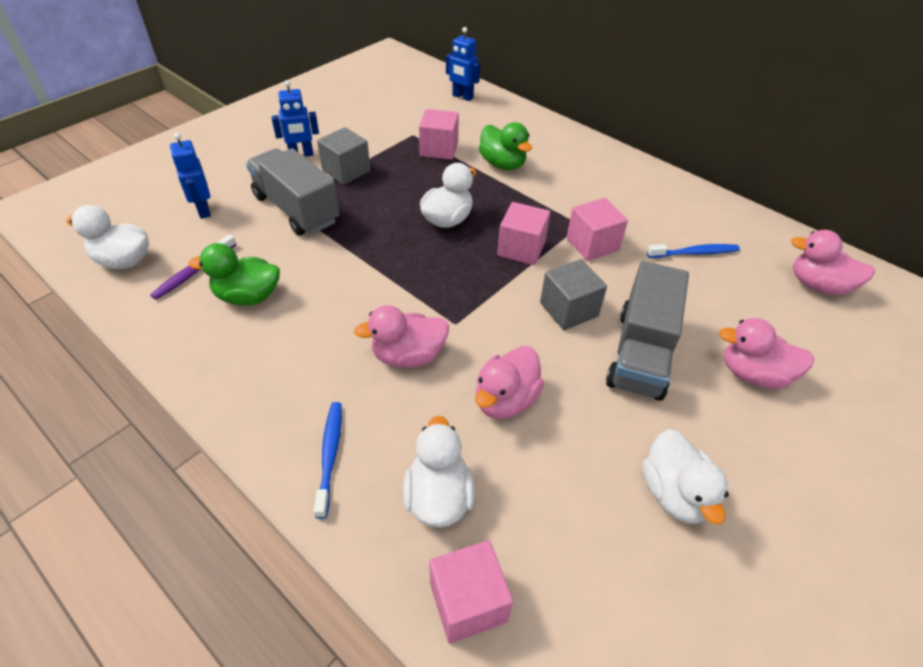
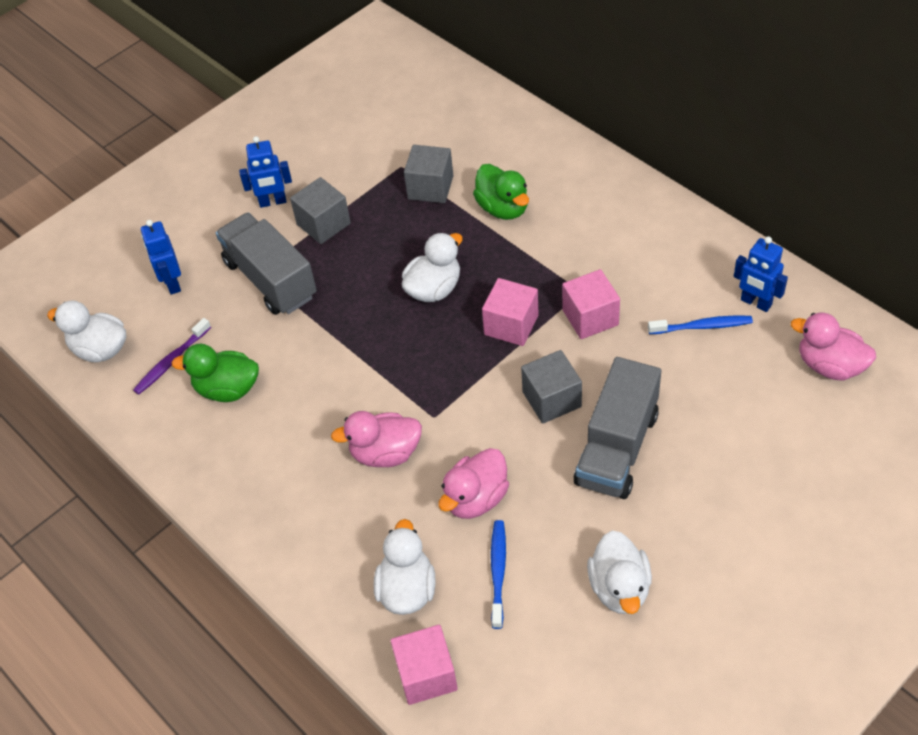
camera: 10 degrees right, 5 degrees up
(330, 455) = (312, 552): blue toothbrush -> blue toothbrush (498, 572)
(439, 149) = (430, 187): pink cube -> grey cube
(462, 97) = (464, 102): blue robot -> blue robot (755, 303)
(753, 374) = (727, 470): pink duck -> none

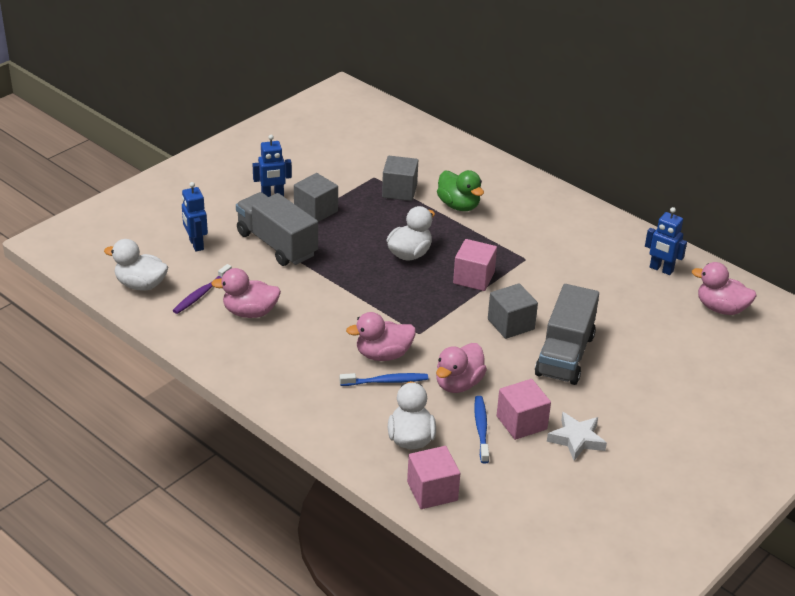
camera: 10 degrees left, 15 degrees down
(227, 389) = (250, 312): green duck -> pink duck
(590, 317) = (535, 275): pink cube -> pink cube (521, 422)
(619, 588) = (576, 439): white duck -> white star
(702, 326) = (622, 282): blue toothbrush -> blue toothbrush (386, 381)

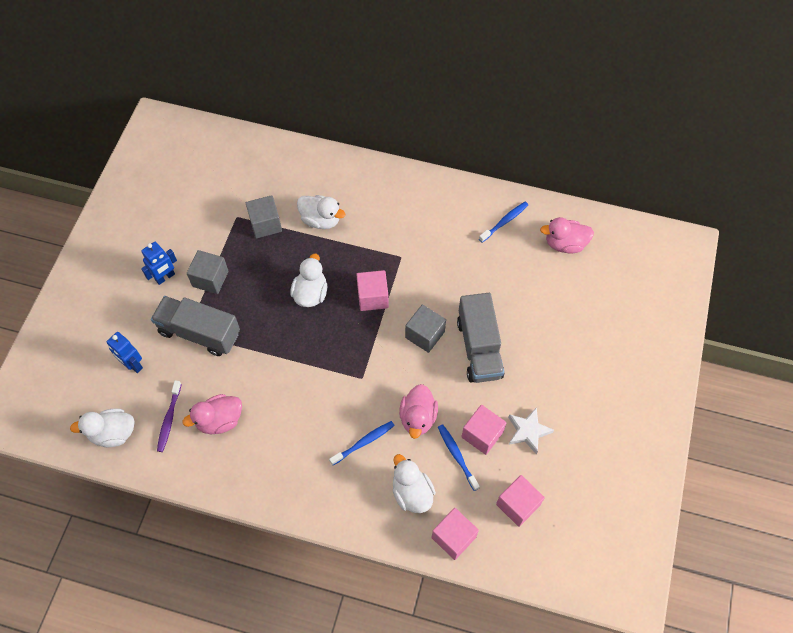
camera: 25 degrees left, 25 degrees up
(383, 355) = (347, 415): pink duck -> none
(459, 205) = (321, 220): green duck -> white duck
(524, 493) = (517, 505): none -> pink cube
(661, 269) = (504, 221): blue robot -> blue toothbrush

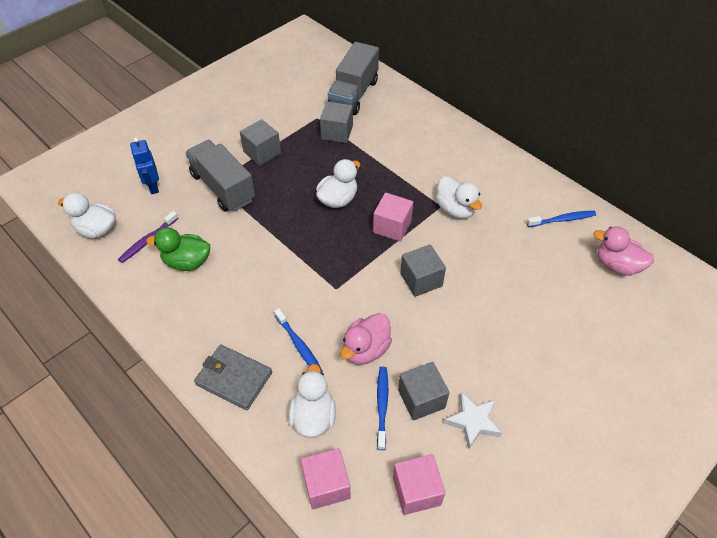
camera: 30 degrees right, 10 degrees down
(165, 277) = (227, 136): blue robot -> none
(220, 420) = (187, 262): pink duck -> green duck
(321, 220) = (386, 148): white duck -> white duck (455, 209)
(331, 498) = (234, 378): none -> grey wallet
(364, 442) = (299, 345): blue toothbrush -> blue toothbrush turned 60 degrees clockwise
(479, 348) = (468, 317): grey truck -> grey truck (353, 94)
(482, 434) = (421, 399): pink cube -> grey cube

